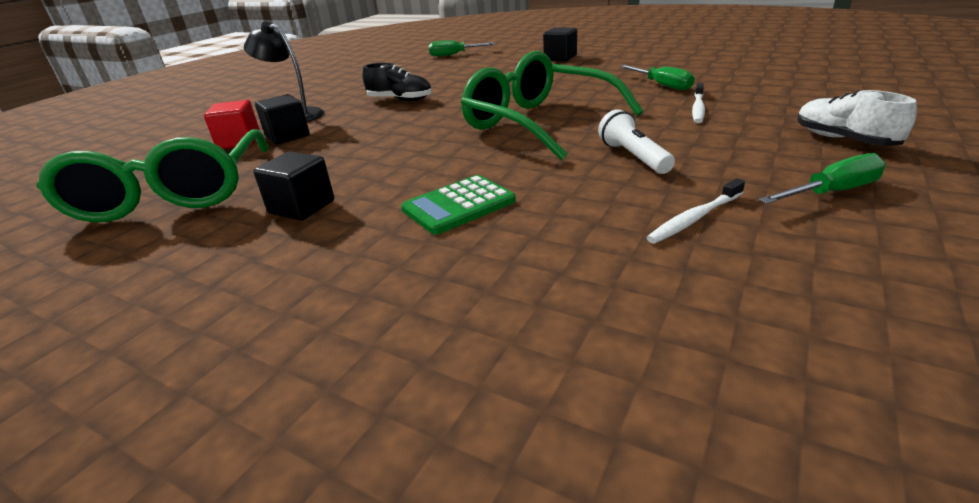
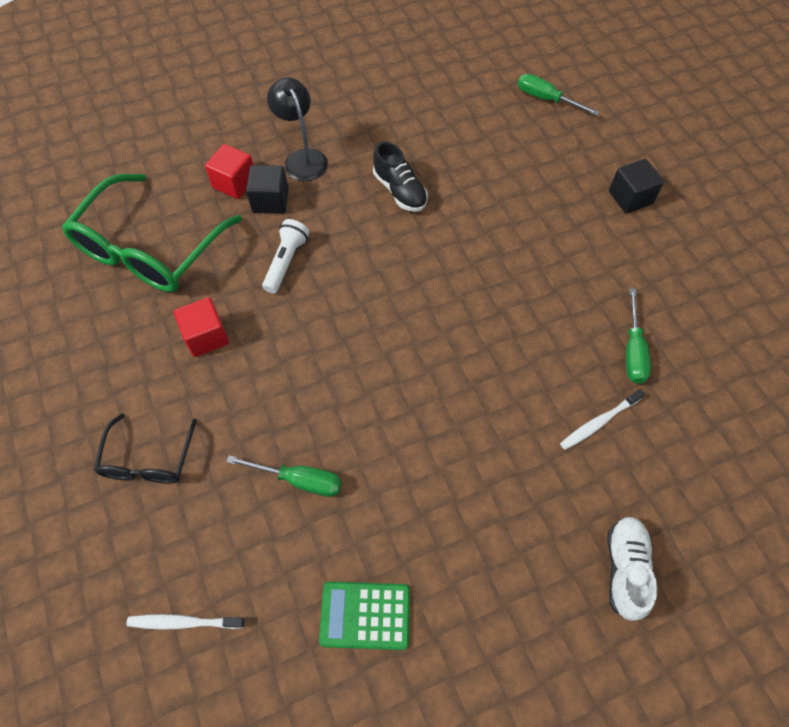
camera: 35 degrees right, 30 degrees up
(302, 207) = (206, 336): black cube -> red cube
(322, 304) = (148, 460): none -> black glasses
(459, 205) = (288, 417): green calculator -> green calculator (365, 615)
(538, 122) = (454, 336): green glasses -> none
(633, 157) = (453, 454): white flashlight -> white flashlight (286, 262)
(695, 218) = (396, 558): white toothbrush -> white toothbrush (184, 622)
(831, 192) = (510, 612): green screwdriver -> green screwdriver (299, 480)

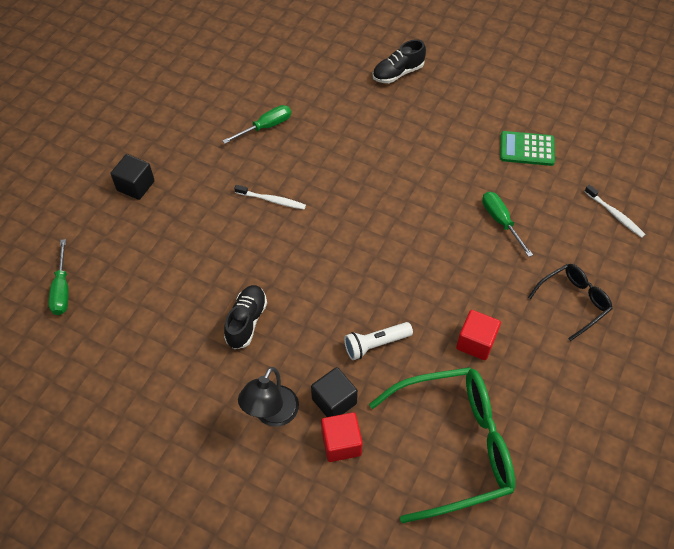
camera: 130 degrees left, 5 degrees down
(365, 615) = (527, 149): green calculator -> green calculator turned 135 degrees clockwise
(599, 422) = (328, 119): white toothbrush -> white toothbrush (271, 200)
(625, 569) = (398, 73): white shoe -> black shoe

